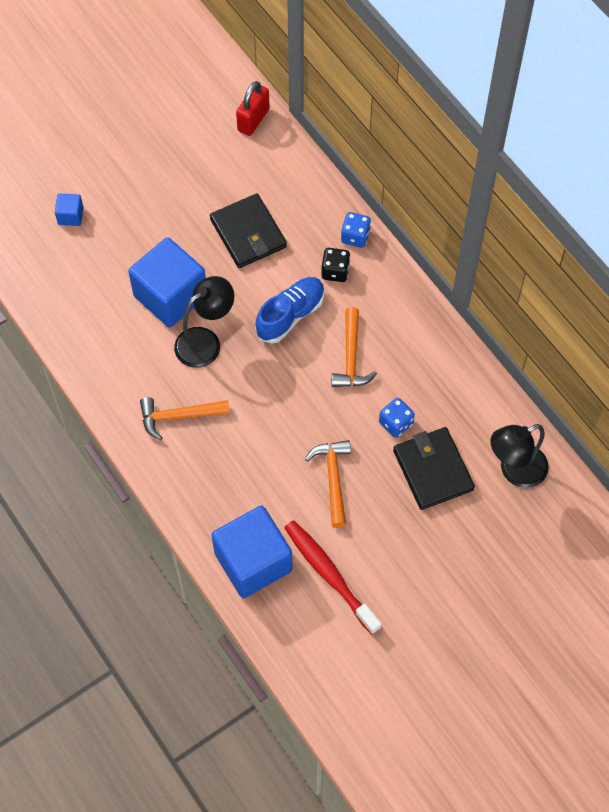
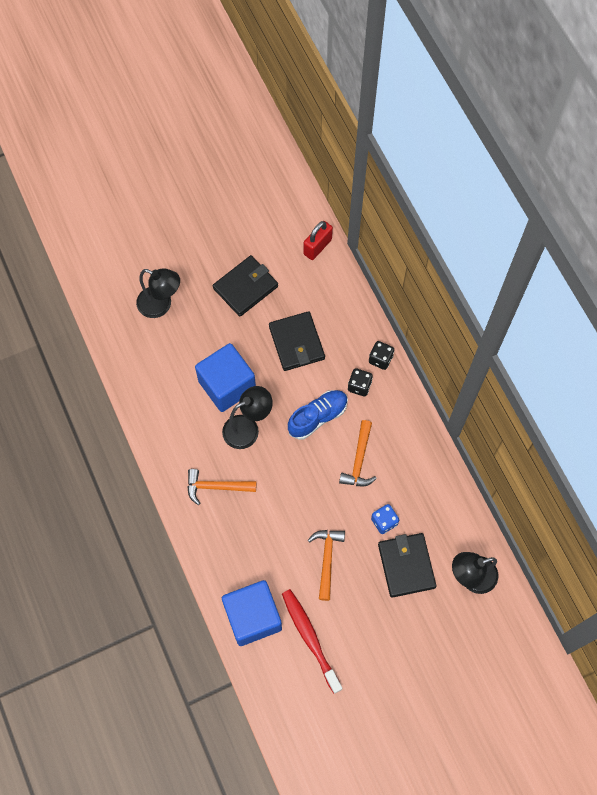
camera: 10 degrees right, 5 degrees up
(70, 216) = (161, 305): blue cube -> black lamp
(173, 179) = (245, 287): none -> black wallet
(355, 237) = (380, 359): blue dice -> black dice

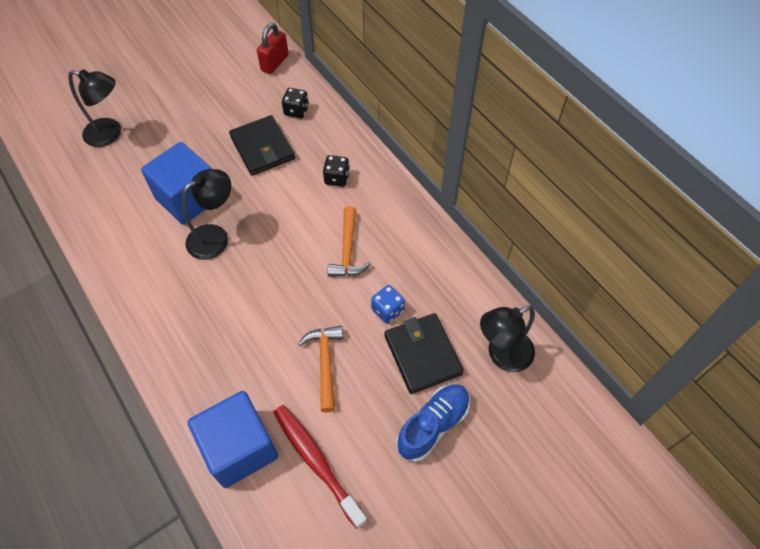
camera: 10 degrees left, 10 degrees down
(216, 487) = (182, 304): orange hammer -> none
(245, 287) = (202, 106): black wallet -> none
(318, 417) = (294, 214): blue shoe -> blue shoe (433, 425)
(380, 359) = (356, 150): black dice -> black dice (296, 111)

